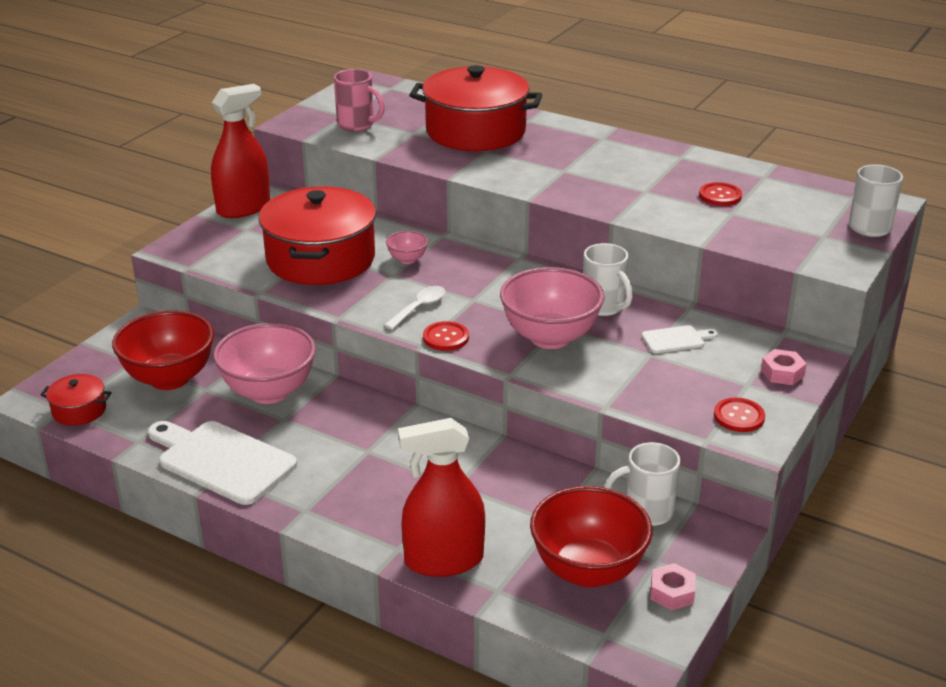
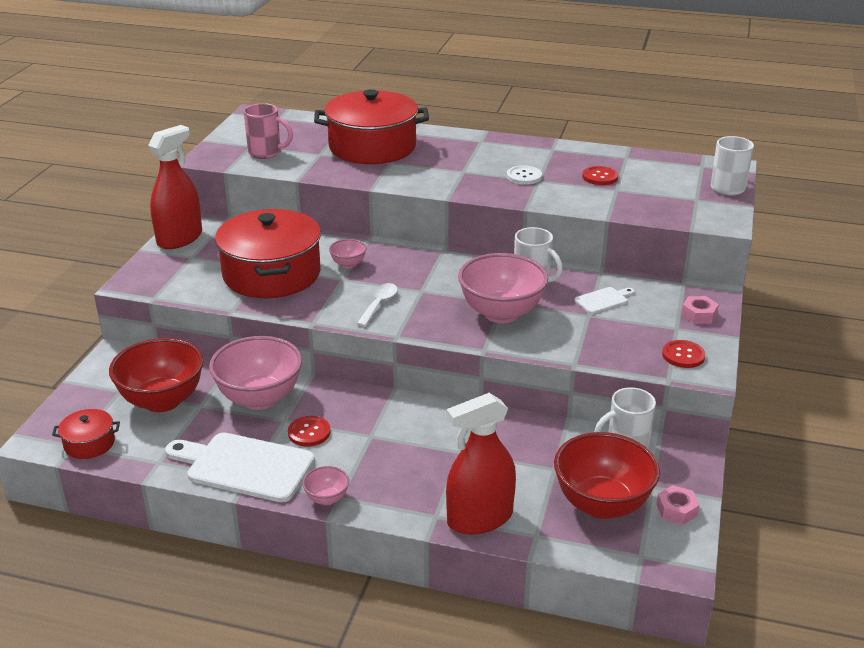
camera: 15 degrees left, 0 degrees up
(291, 509) = (327, 499): none -> pink bowl
(445, 337) = (414, 326): red button -> red button (309, 432)
(630, 184) = (524, 176): none -> white button

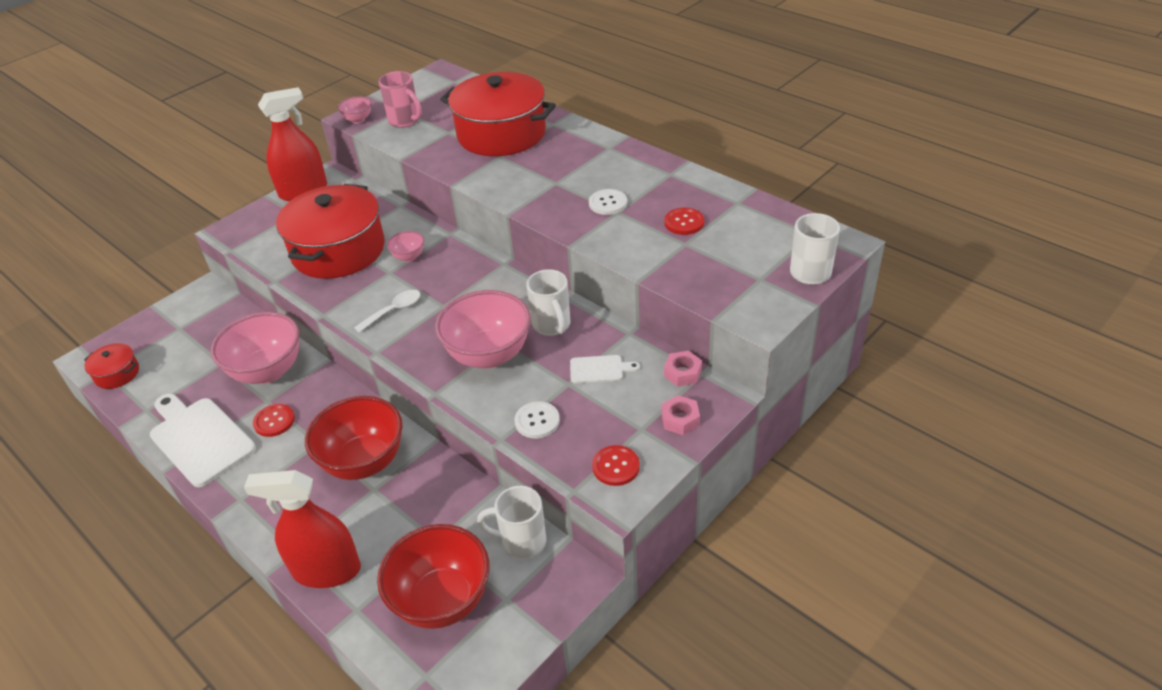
camera: 30 degrees right, 10 degrees up
(162, 401) = (198, 349): red bowl -> red bowl (364, 462)
(327, 499) = (229, 497): pink bowl -> pink bowl (358, 120)
(590, 344) = (537, 421): none -> white button
(676, 510) = (504, 637): pink nut -> pink nut (682, 373)

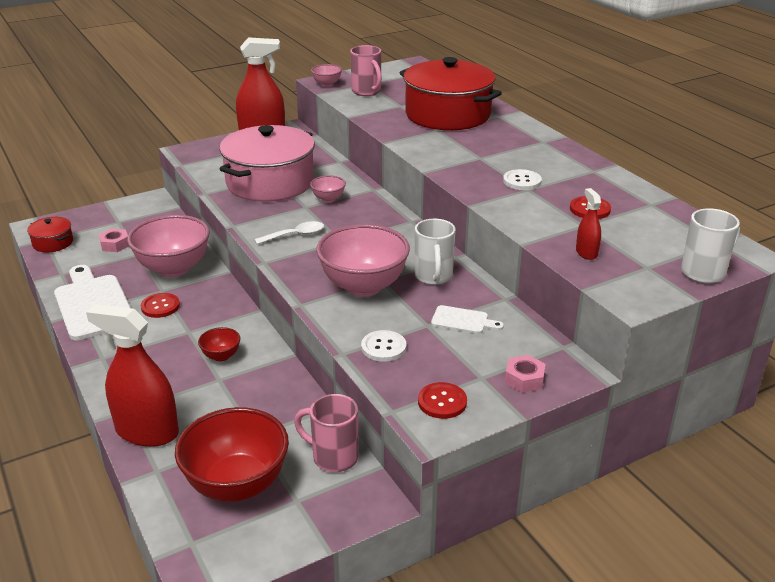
camera: 15 degrees right, 10 degrees down
(338, 250) = (270, 182): red pot -> pink pot
(364, 462) = (221, 356): red bowl -> red bowl, size x0.45
(522, 542) = (333, 457): white mug -> pink mug
(682, 373) = (544, 342): pink nut -> pink nut (115, 245)
(700, 276) = (586, 252): none -> red spray bottle

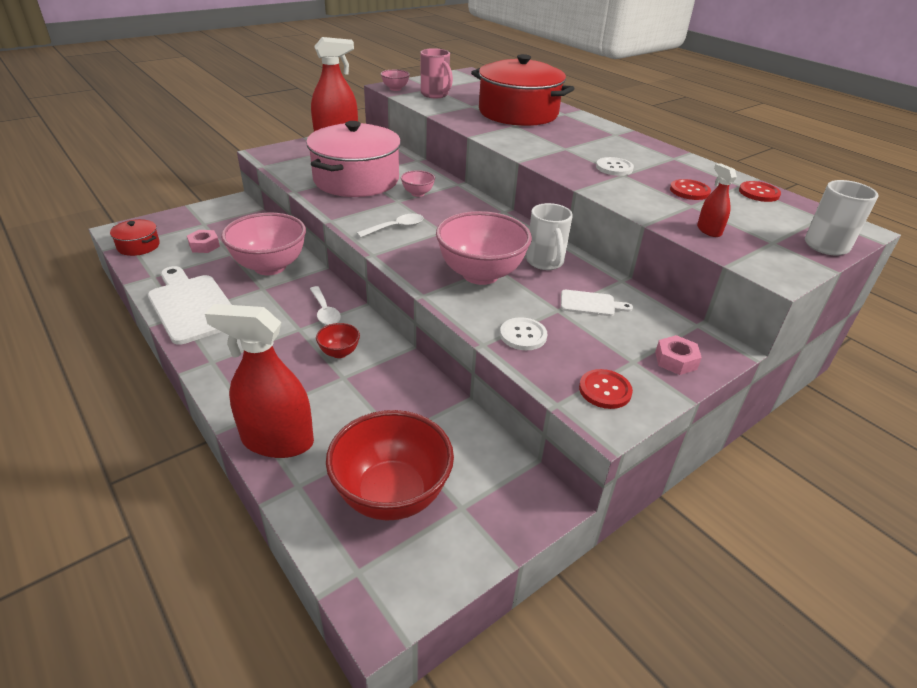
camera: 10 degrees left, 5 degrees up
(160, 306) = (264, 305): red button -> red button (759, 193)
(217, 316) = (325, 312): none -> white spoon
(333, 457) = (486, 454): pink mug -> none

